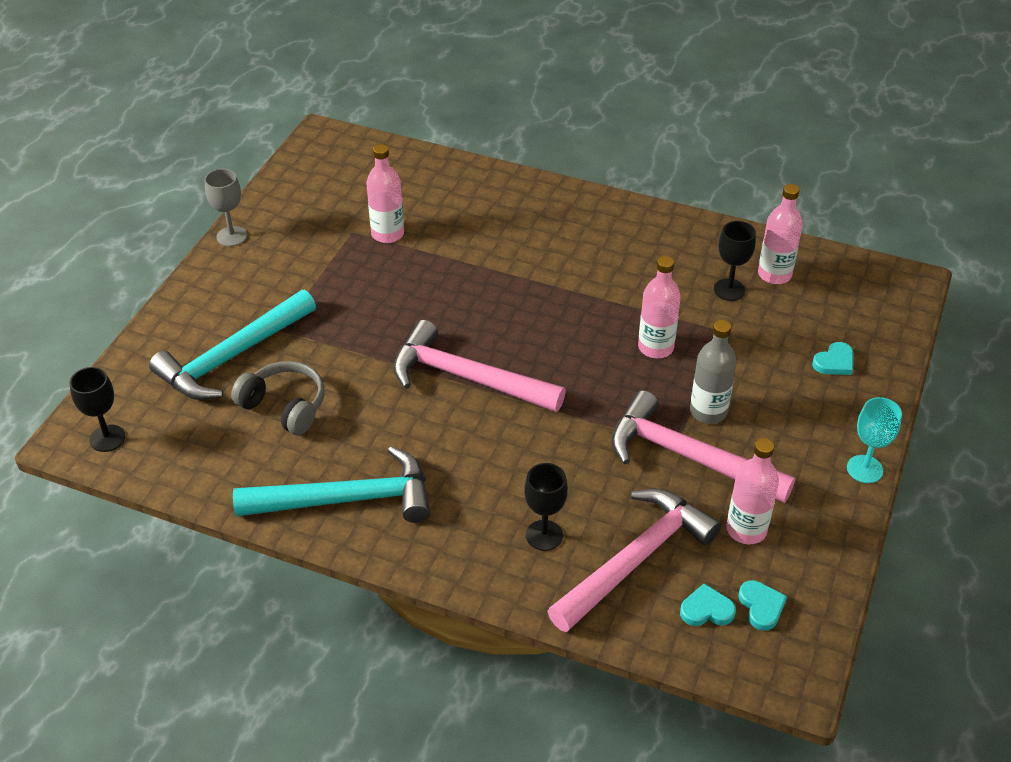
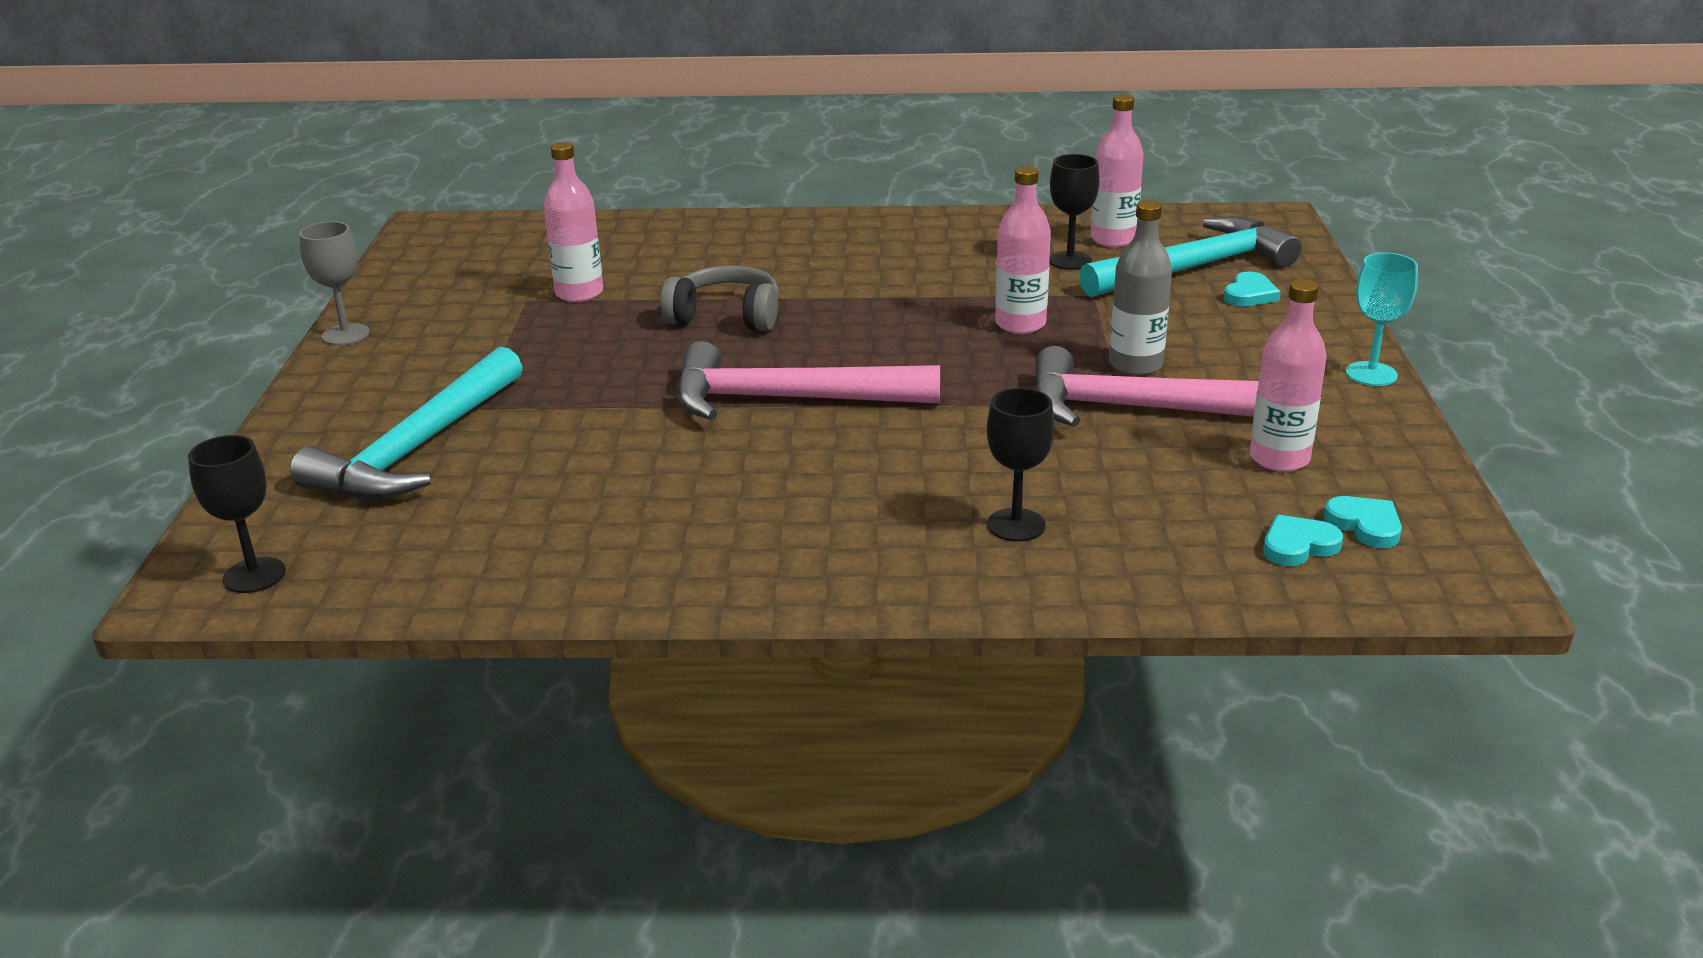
camera: 20 degrees left, 15 degrees down
(284, 406) = (533, 481): grey headphones -> grey headphones (726, 317)
(347, 499) = (696, 555): turquoise hammer -> turquoise hammer (1195, 268)
(636, 559) = (1162, 519): pink hammer -> none

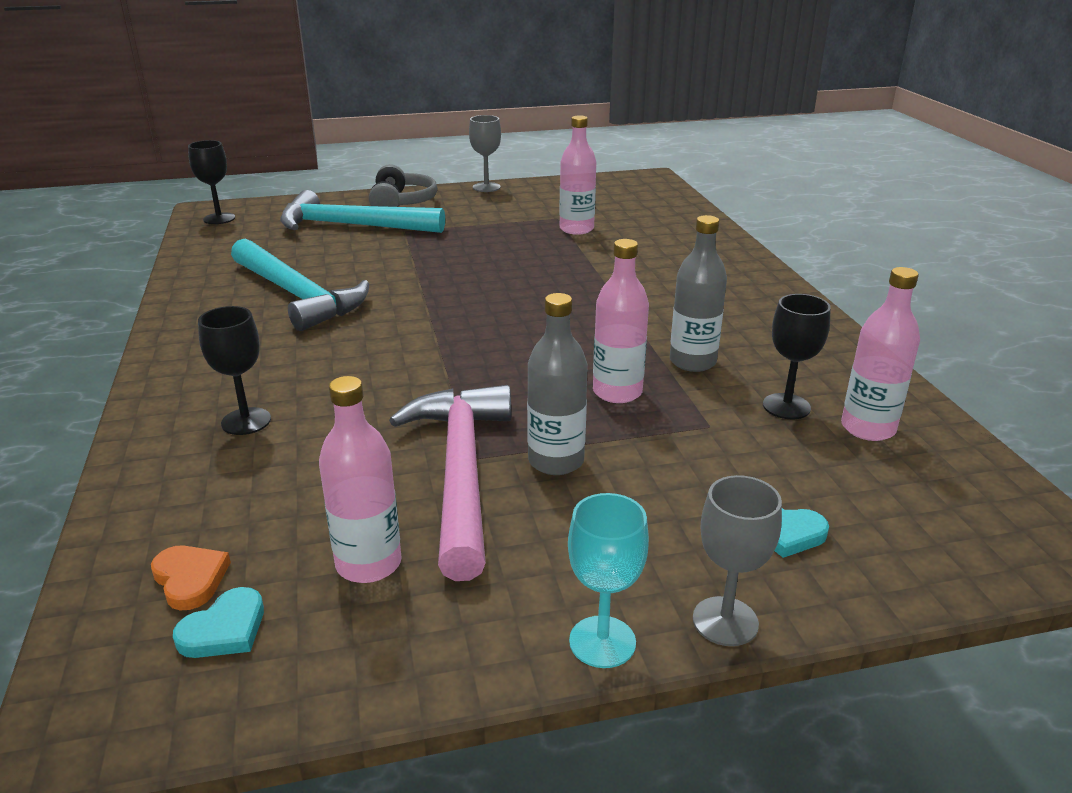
camera: 75 degrees right, 0 degrees up
(726, 317) = (564, 275): grey headphones -> grey headphones (401, 203)
(788, 399) = (438, 313): pink hammer -> none
(973, 283) = (692, 362): none -> grey bottle
(1195, 268) = (833, 488): turquoise hammer -> turquoise hammer (297, 295)
(1298, 545) = (190, 579): turquoise heart -> orange heart
(1348, 331) = (725, 621): none -> grey goblet

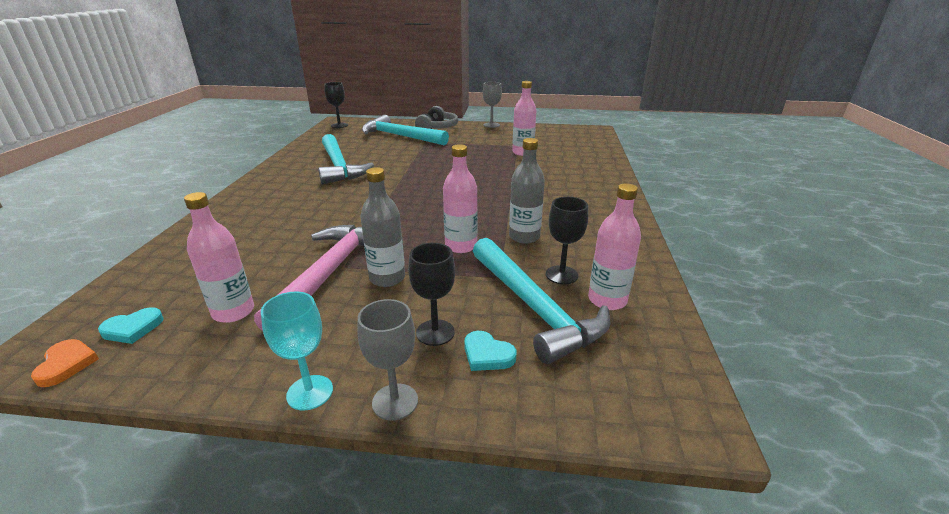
camera: 20 degrees right, 0 degrees up
(190, 579) = (145, 298): orange heart -> orange heart (66, 364)
(246, 421) = (251, 224): black goblet -> black goblet (435, 332)
(789, 458) = (534, 308): none -> turquoise hammer

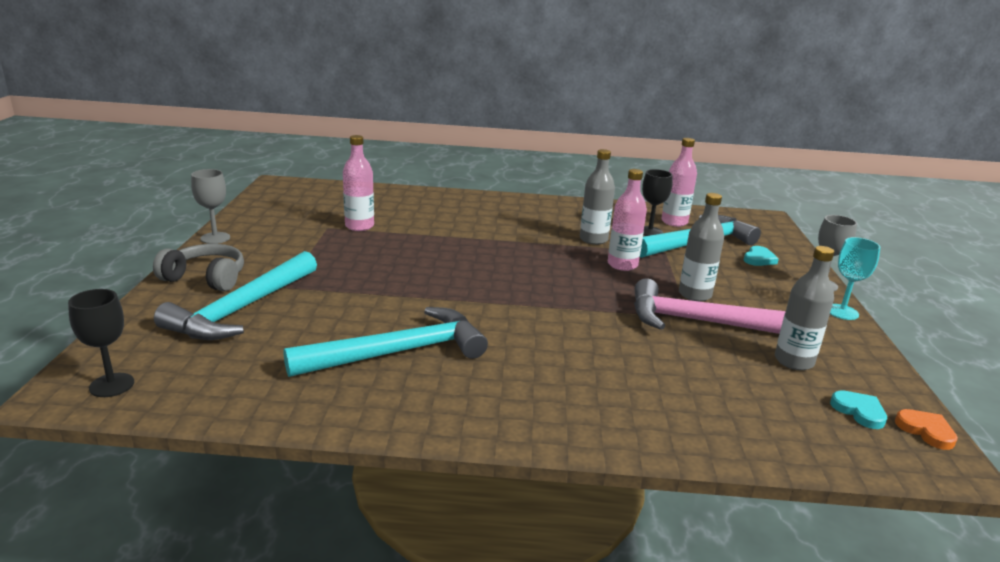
camera: 95 degrees left, 5 degrees down
(66, 364) = (926, 431): orange heart -> orange heart turned 75 degrees clockwise
(233, 312) = (794, 361): pink bottle -> grey bottle
(435, 332) = (750, 274): black goblet -> none

